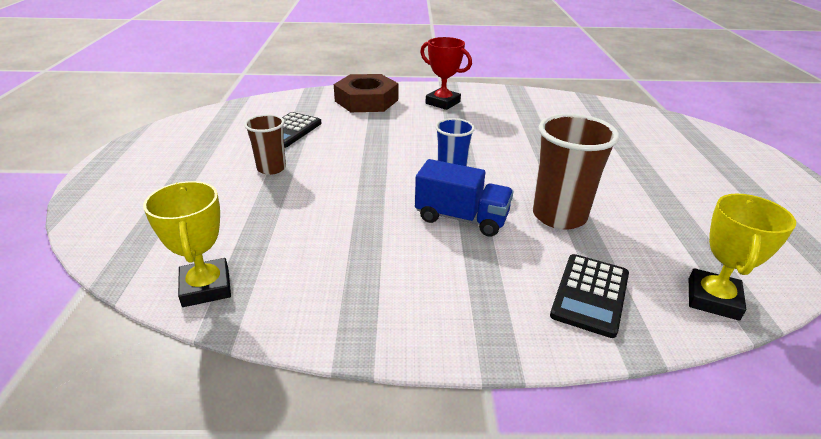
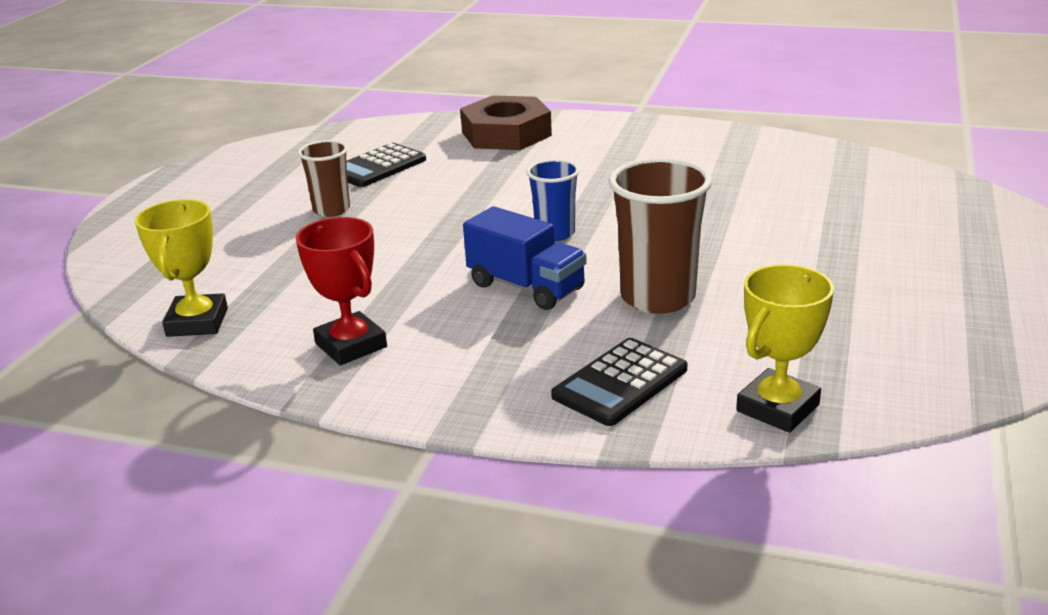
camera: 20 degrees right, 5 degrees down
(442, 103) = (613, 143): red trophy -> red trophy (351, 345)

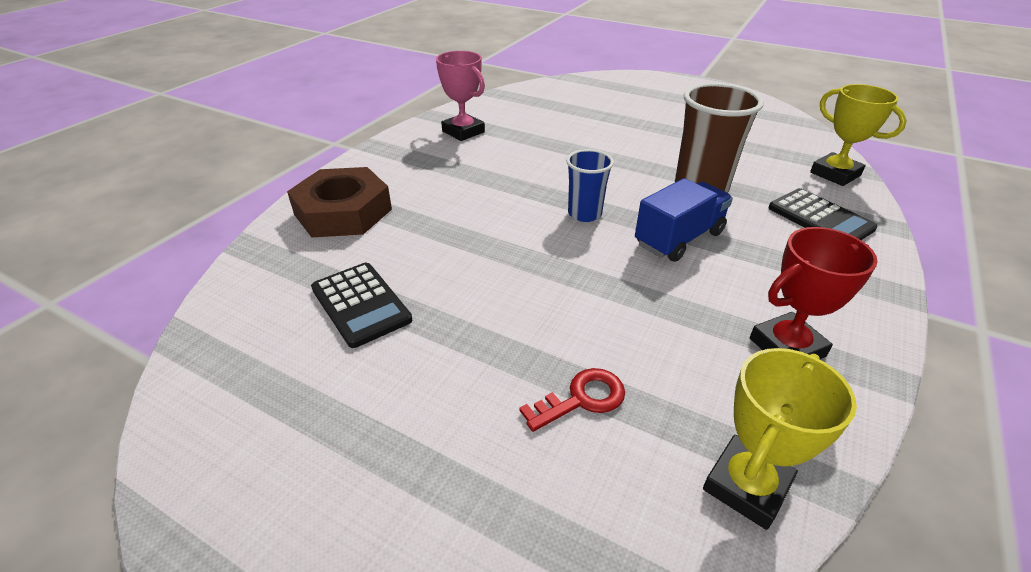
camera: 80 degrees left, 10 degrees up
(197, 322) = (746, 486): yellow trophy -> yellow trophy turned 60 degrees counterclockwise
(281, 257) = (581, 399): none -> red key
(331, 210) = (465, 349): brown cup -> none
(711, 150) = (463, 131): none -> pink trophy

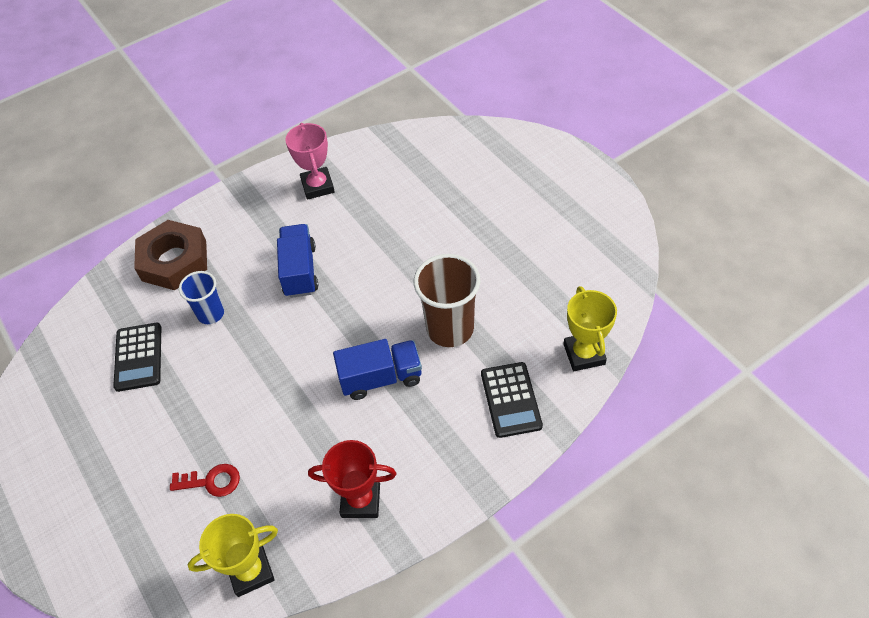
camera: 30 degrees right, 15 degrees up
(503, 186) = (300, 271): none -> blue truck
(584, 214) = (335, 325): blue cup -> blue cup (211, 314)

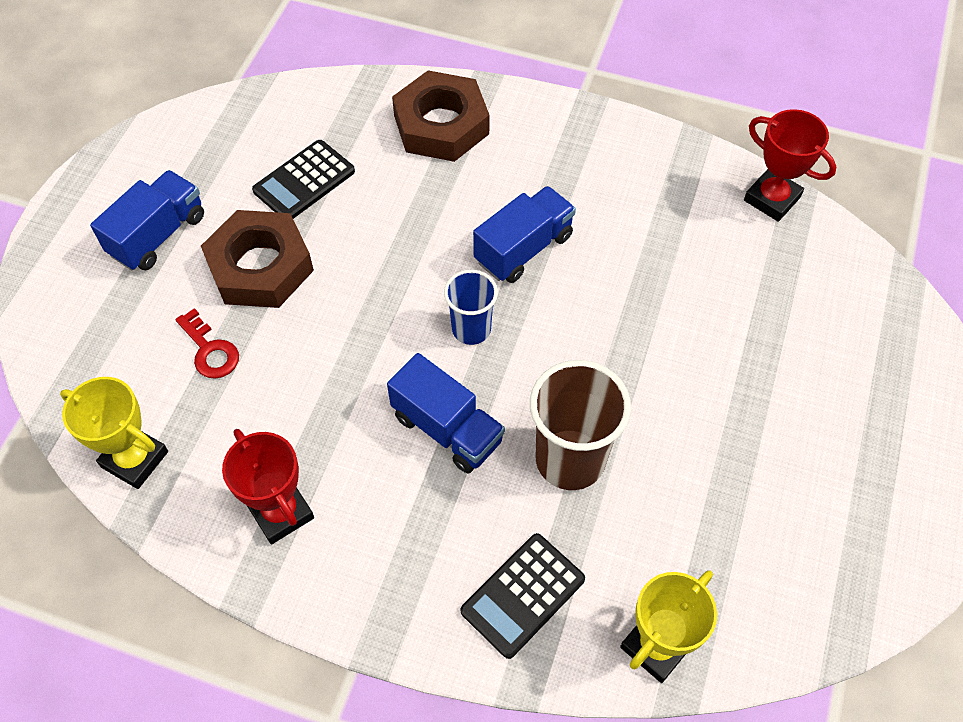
camera: 50 degrees right, 5 degrees up
(92, 467) = (158, 235): none -> blue truck
(177, 418) = (260, 267): none -> brown nut
(211, 314) = (403, 205): blue cup -> blue cup (471, 329)
(317, 186) = (653, 184): pink trophy -> none
(377, 143) = (772, 199): none -> red trophy

